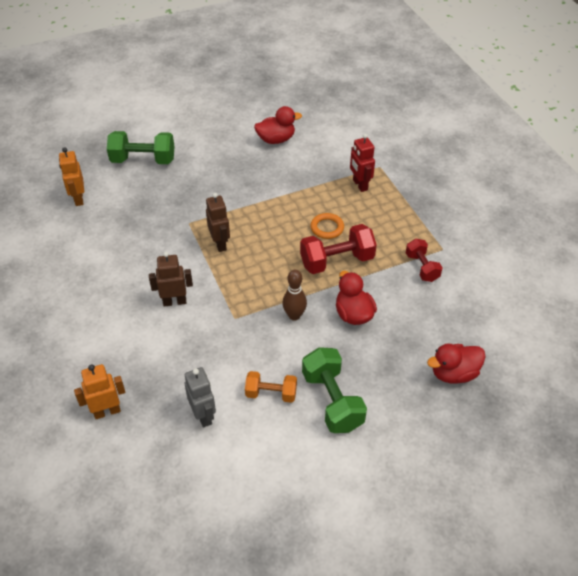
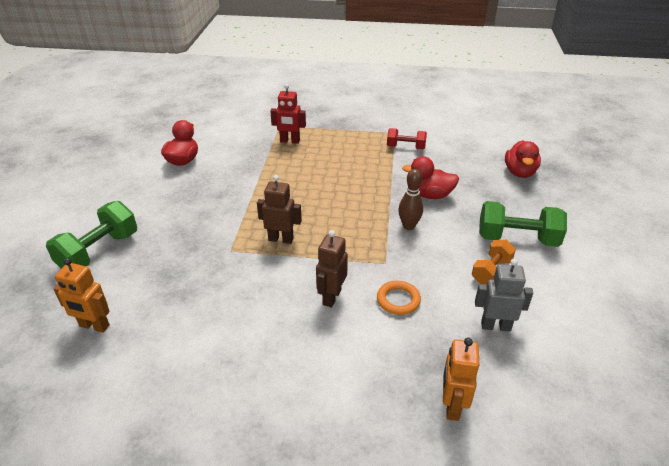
camera: 60 degrees left, 10 degrees down
(327, 228) = (322, 173): orange ring -> orange ring (398, 300)
(337, 261) = (364, 182): red dumbbell -> none

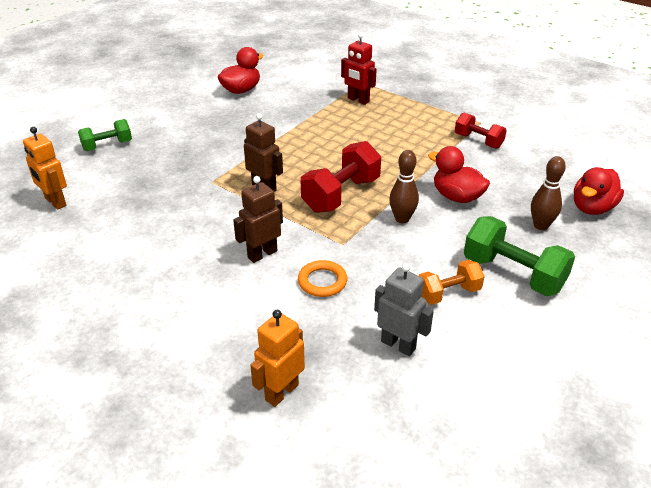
camera: 30 degrees right, 0 degrees up
(99, 251) = (107, 146): green dumbbell -> green dumbbell, size x0.62
(347, 223) = (341, 195): none -> red dumbbell
(501, 197) = (541, 225): none -> brown bowling pin

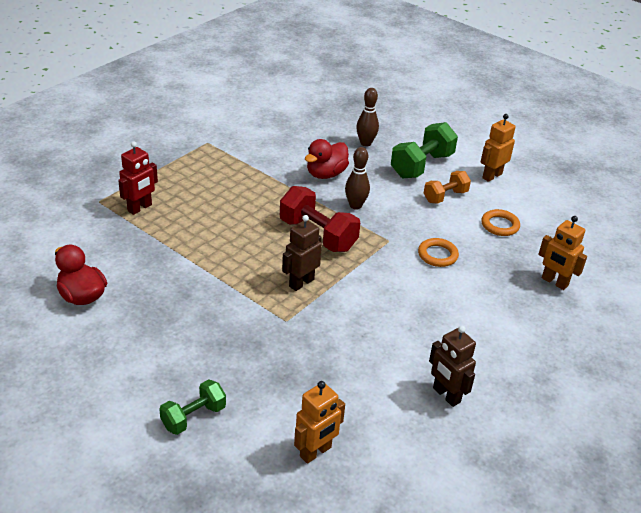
camera: 90 degrees left, 0 degrees up
(107, 146) = (193, 417): green dumbbell -> green dumbbell turned 75 degrees clockwise
(262, 254) = (404, 287): brown robot -> brown robot (446, 395)
(398, 345) = (500, 225): grey robot -> orange ring
(448, 293) = (445, 196): orange dumbbell -> orange dumbbell turned 75 degrees clockwise
(478, 141) = (240, 149): red dumbbell -> none
(521, 346) = (492, 176): none -> orange robot
(592, 208) = (344, 118): red duck -> none

